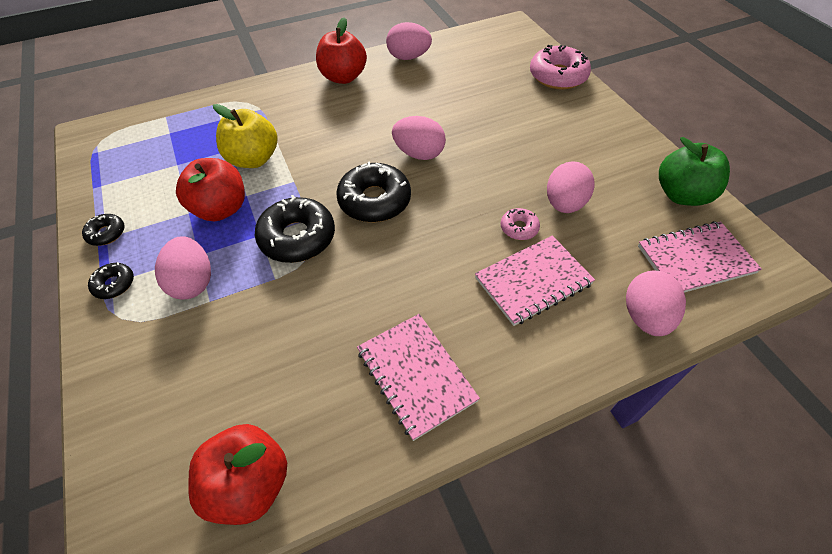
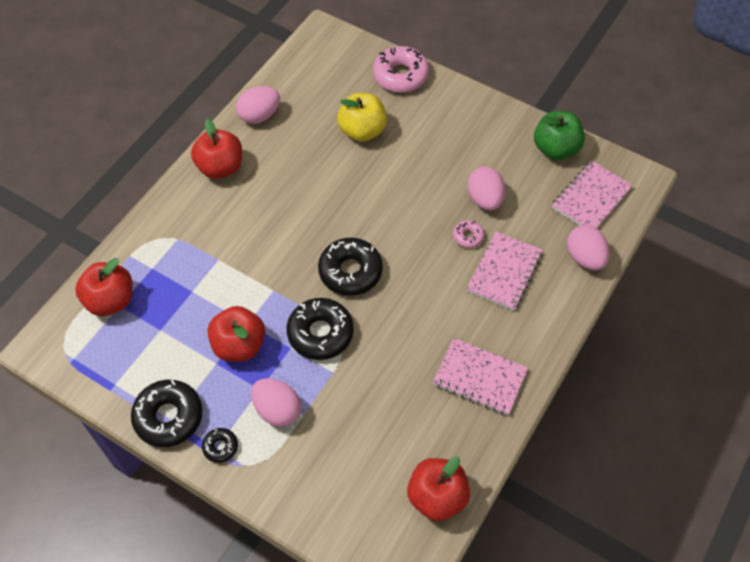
camera: 35 degrees left, 5 degrees up
(106, 233) = (168, 417): black donut -> black donut, size x1.99
(167, 126) = (111, 300): none -> red apple
(253, 159) = (221, 289): yellow apple -> yellow apple (362, 131)
(419, 154) = (349, 212): pink egg -> none

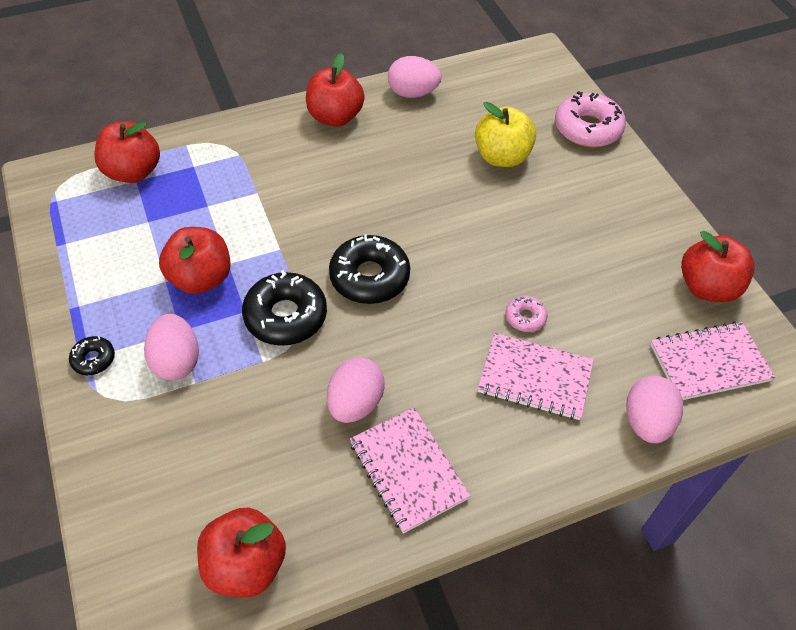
camera: 35 degrees right, 5 degrees down
(168, 417) = (78, 301): black donut -> none
(484, 199) = (577, 291): pink egg -> pink egg (355, 403)
(504, 272) = (535, 378): pink notebook -> pink notebook turned 45 degrees clockwise
(555, 149) = (707, 287): green apple -> red apple

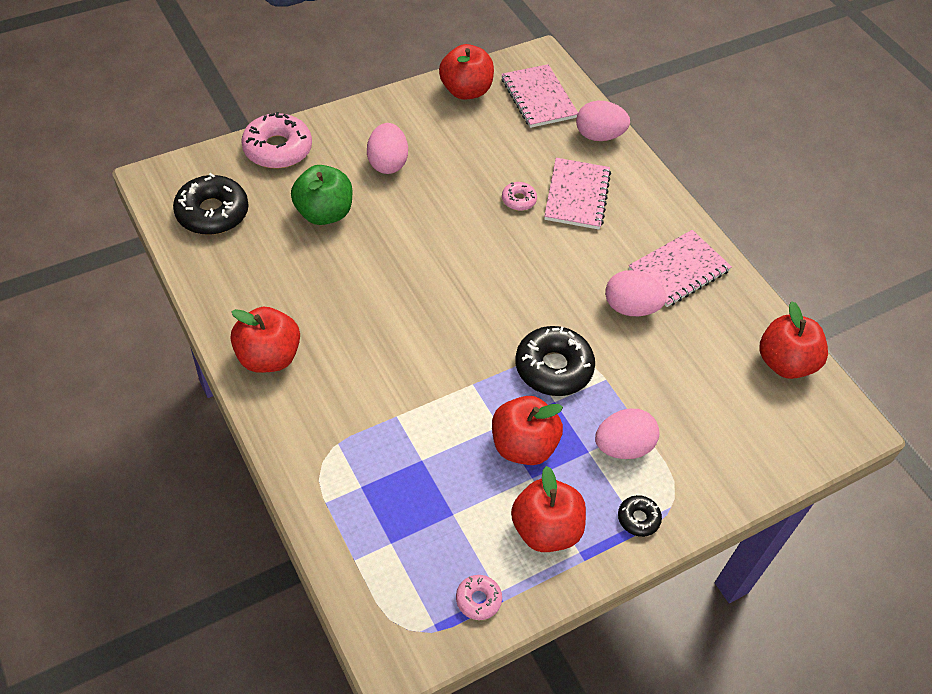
camera: 100 degrees left, 0 degrees up
(64, 229) = (478, 600): none -> pink donut
(133, 172) = (377, 549): red apple -> red apple (545, 529)
(369, 277) = (495, 308): black donut -> black donut (212, 213)
(413, 93) = (225, 288): pink egg -> pink egg (387, 163)
(502, 157) = (324, 213): yellow apple -> green apple

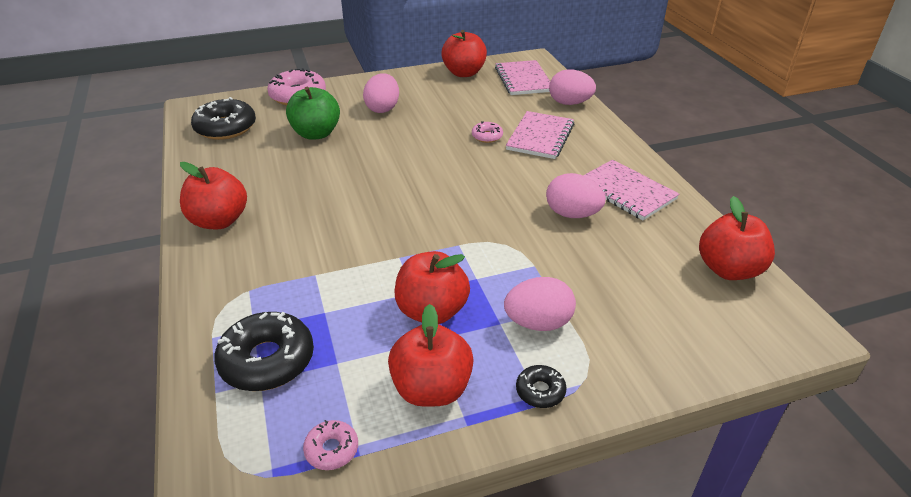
camera: 15 degrees right, 15 degrees down
(553, 368) = (483, 252): black donut -> black donut (267, 360)
(679, 270) = (626, 192): pink notebook -> pink notebook turned 75 degrees clockwise

